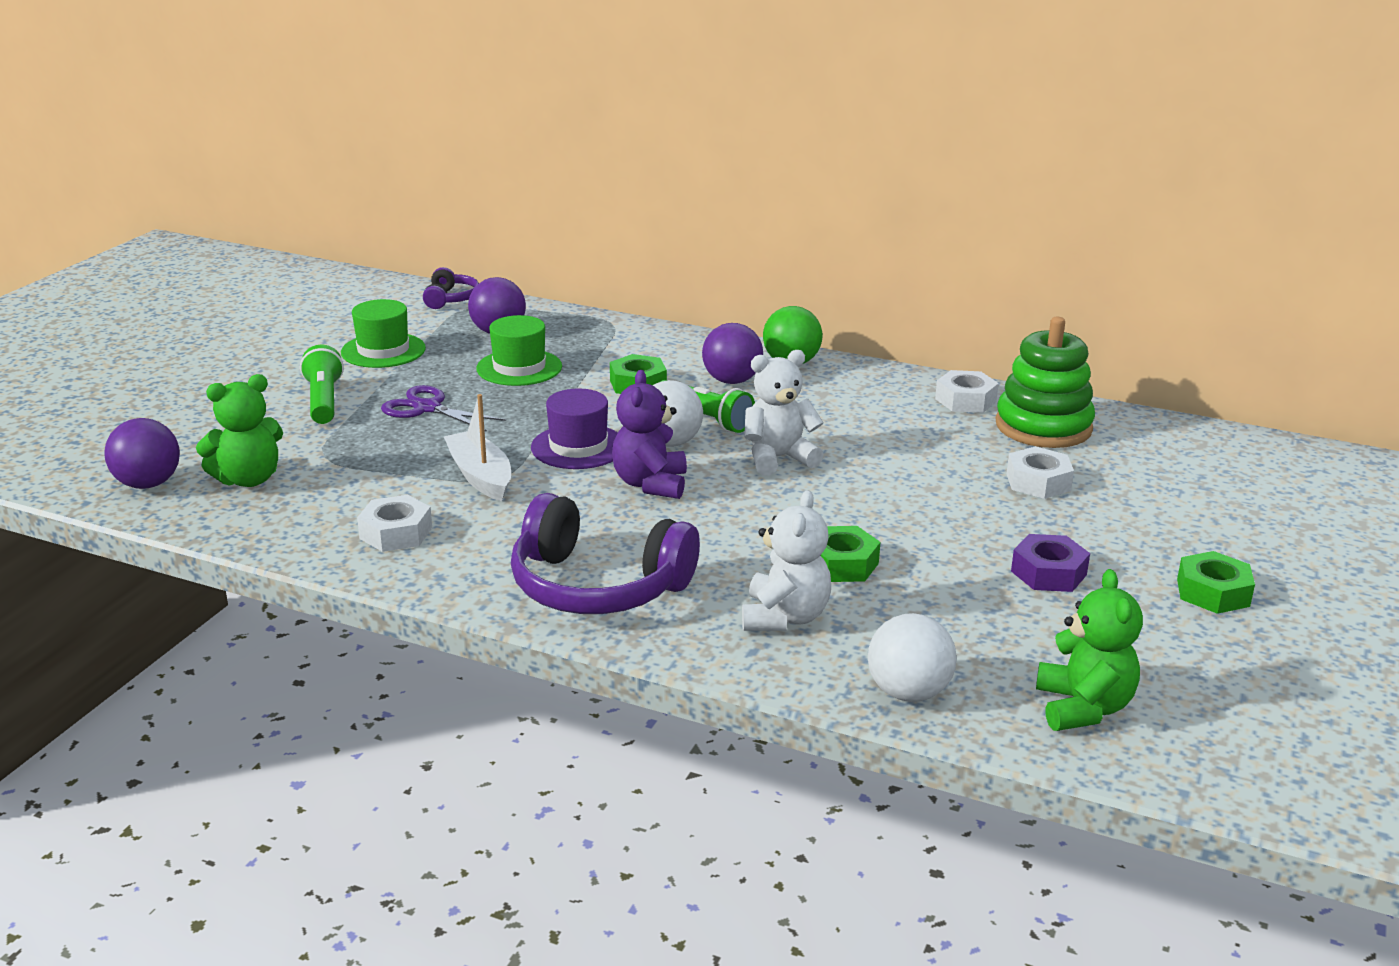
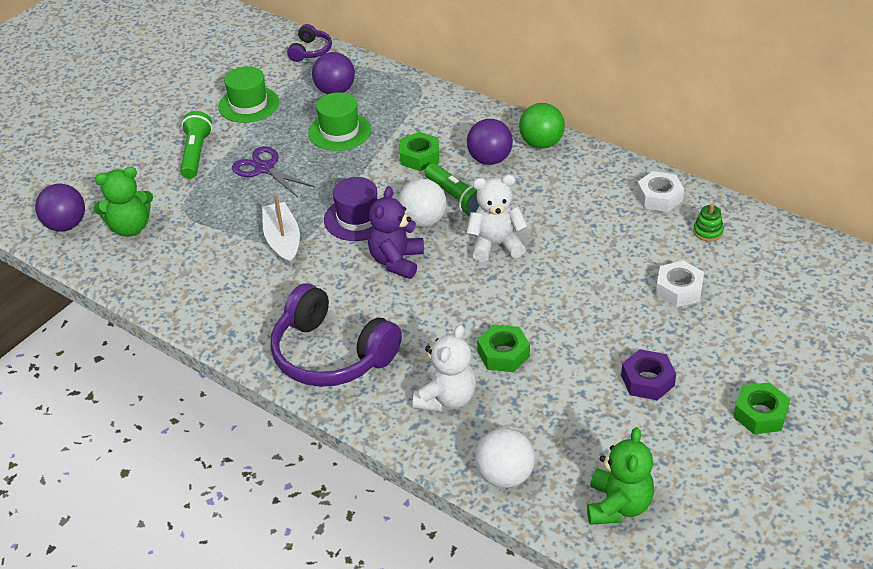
camera: 15 degrees right, 15 degrees up
(396, 533) = (213, 289): white nut -> none
(1043, 427) = (708, 232): green stacking toy -> green stacking toy, size x0.40

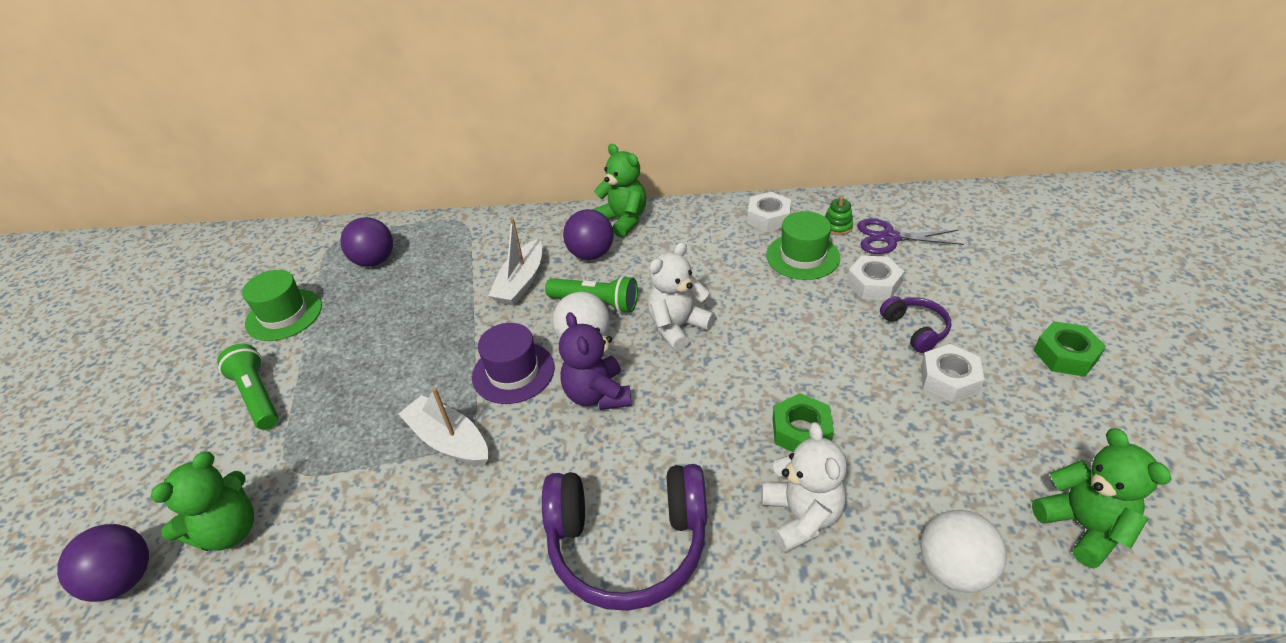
camera: 35 degrees left, 0 degrees up
(264, 168) = (358, 372): purple scissors -> purple scissors (889, 238)
(310, 51) = (315, 236): purple headphones -> purple headphones (915, 329)
(339, 131) = (413, 296): green hat -> green hat (802, 256)
(419, 157) = (521, 282): green nut -> white boat
(541, 143) = (623, 220): green ball -> green teddy bear
(647, 380) = (949, 379): purple nut -> white nut

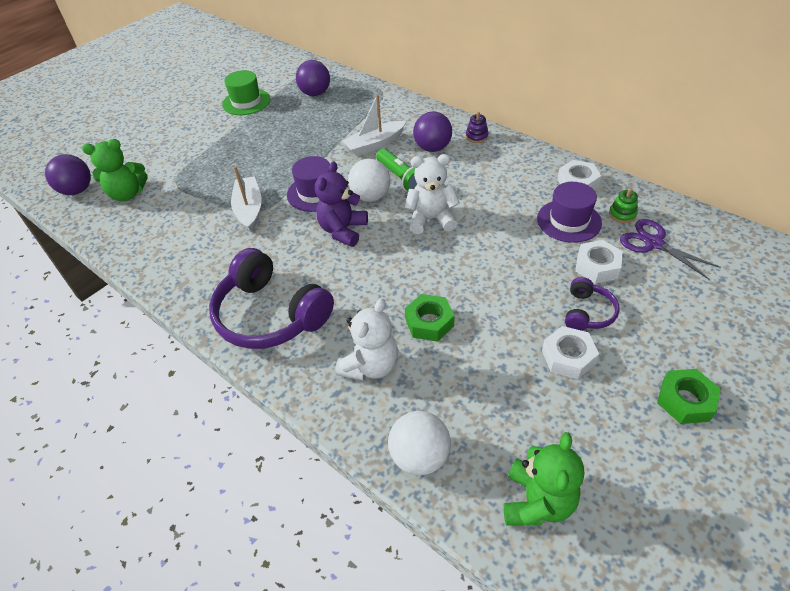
camera: 40 degrees right, 5 degrees up
(257, 396) = (196, 138): green flashlight -> none
(623, 220) = (476, 136): green teddy bear -> purple stacking toy
(802, 256) = (569, 221): green hat -> purple hat

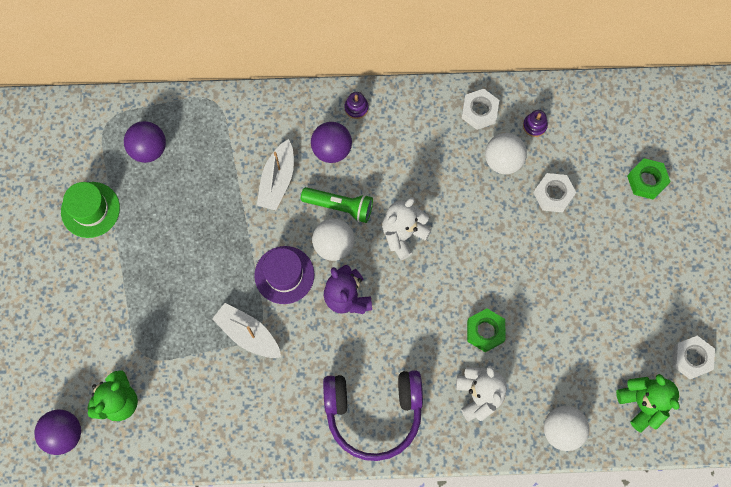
camera: 45 degrees left, 25 degrees up
(568, 357) = (589, 290): white nut -> white nut (691, 358)
(569, 221) = (503, 161): purple hat -> white ball
(587, 312) = (576, 243): purple headphones -> none
(622, 214) = (534, 126): green stacking toy -> purple stacking toy
(653, 243) = (574, 142): purple scissors -> none
(685, 400) = (672, 271): green nut -> green nut (646, 181)

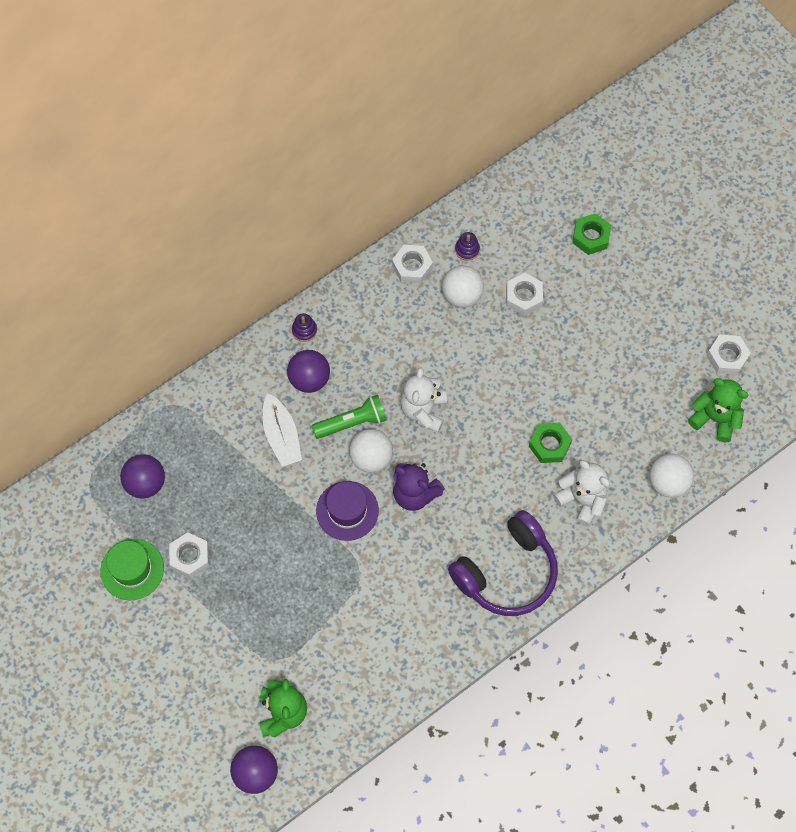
camera: 35 degrees left, 5 degrees down
(139, 229) = (190, 557): none -> white nut
(248, 334) = (353, 581): white boat -> none

